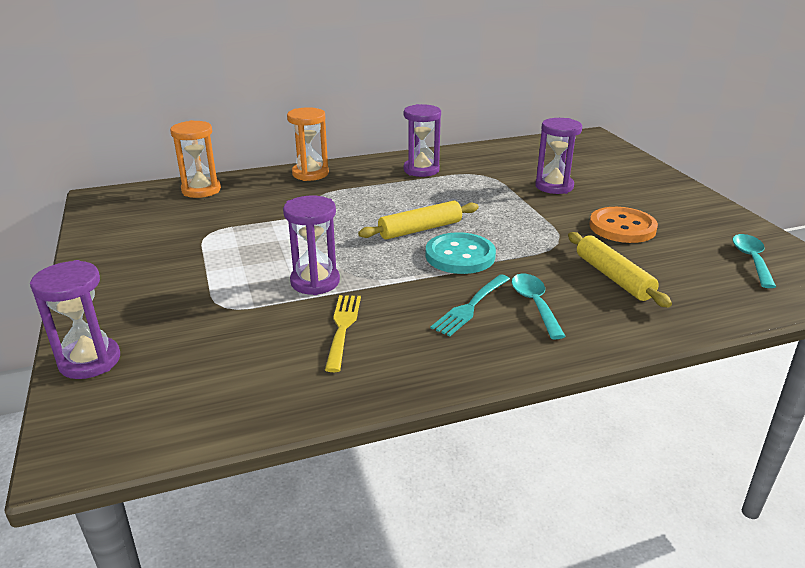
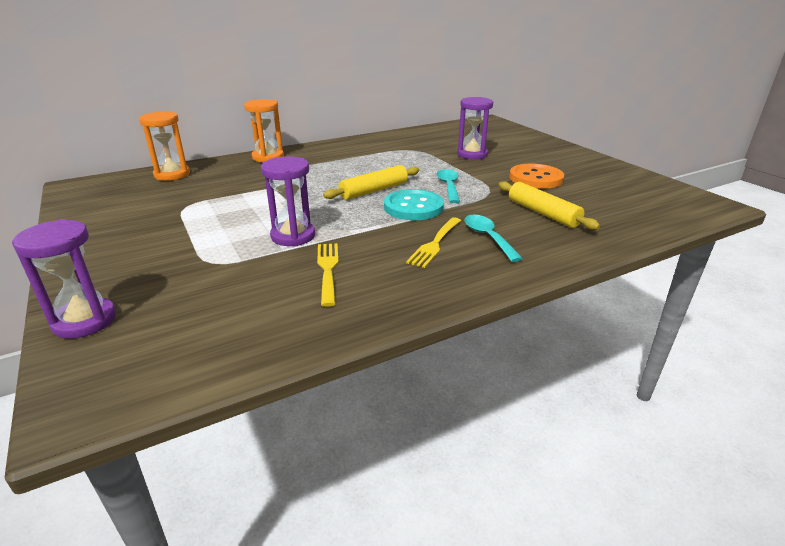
camera: 10 degrees left, 0 degrees up
(421, 170) = (361, 149): purple hourglass -> none
(470, 306) = (435, 243): turquoise fork -> yellow fork
(751, 260) = (642, 193): turquoise spoon -> turquoise spoon (448, 186)

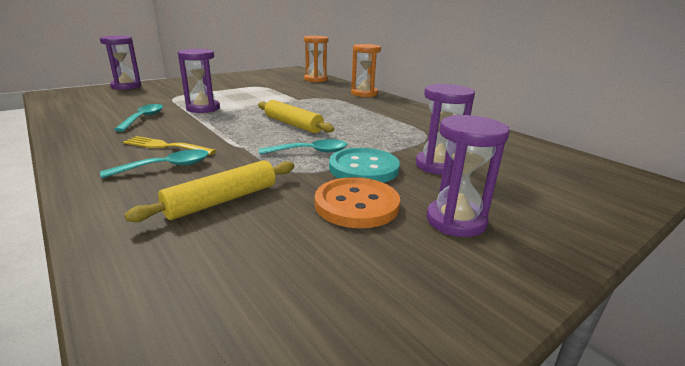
camera: 80 degrees right, 5 degrees down
(328, 270) = (143, 118): yellow fork -> turquoise spoon
(413, 207) = (251, 138): turquoise button -> turquoise button (363, 168)
(546, 160) = (456, 221): none -> purple hourglass

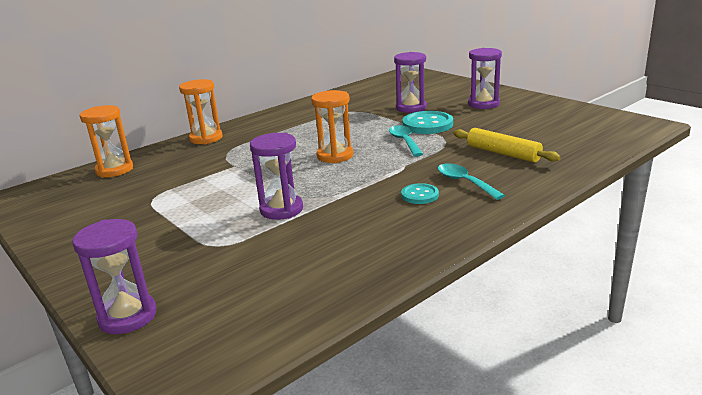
camera: 90 degrees left, 0 degrees up
(143, 118) = (334, 233): turquoise spoon -> none
(166, 146) = (419, 195): yellow fork -> turquoise button
(293, 124) = (335, 156): yellow rolling pin -> orange hourglass
(356, 205) = (482, 122): orange button -> none

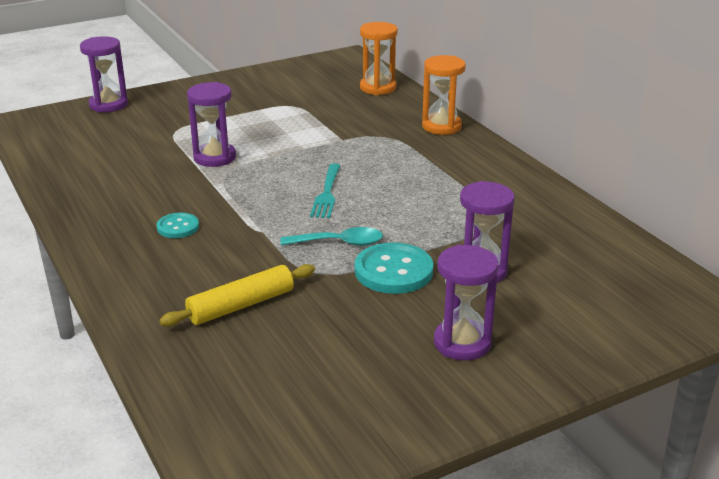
camera: 100 degrees right, 5 degrees up
(335, 156) = (327, 193): orange hourglass -> turquoise fork
(464, 182) = (182, 259): turquoise spoon -> none

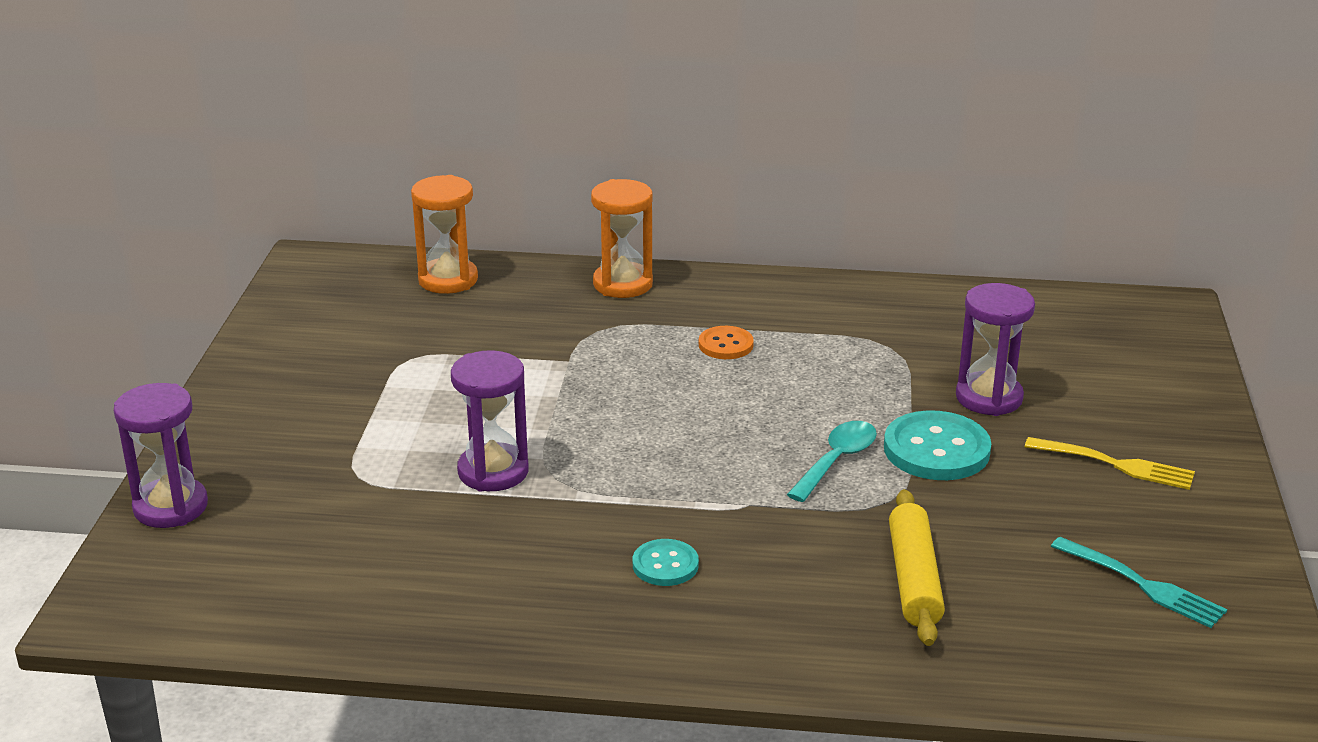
camera: 55 degrees left, 0 degrees up
(327, 193) = (703, 425): turquoise fork -> turquoise fork (1143, 585)
(420, 173) = (725, 345): none -> orange button
(462, 343) = (1116, 465): purple hourglass -> yellow fork

